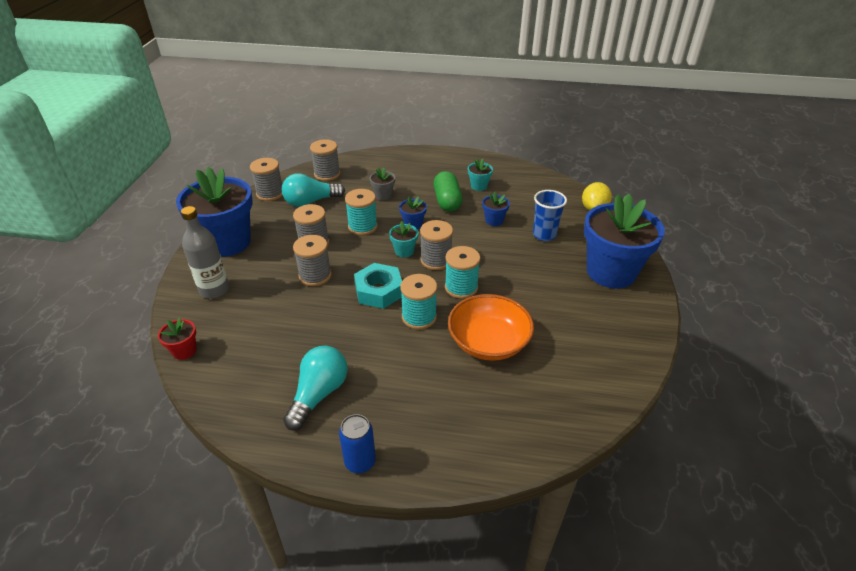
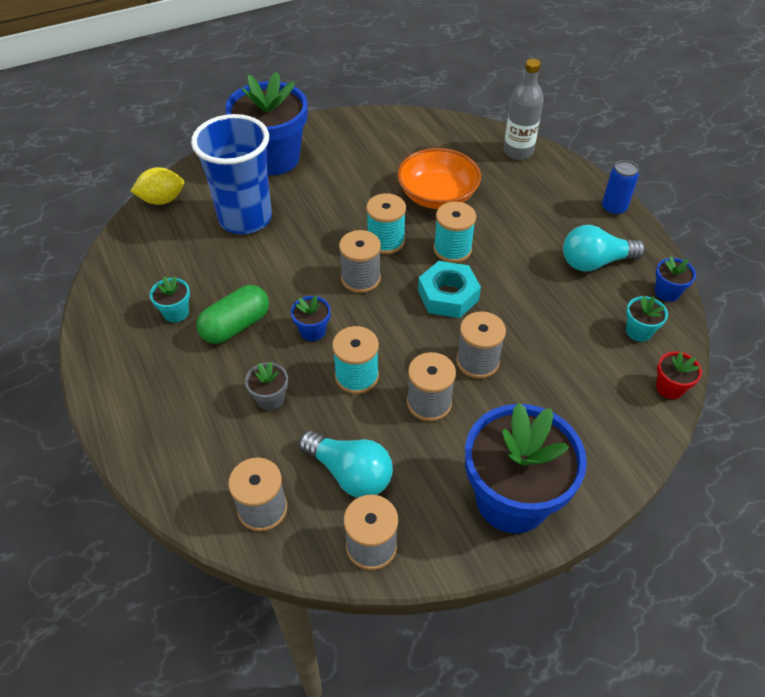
camera: 125 degrees left, 10 degrees up
(214, 290) = (587, 436): grey bottle -> grey bottle (518, 151)
(404, 251) = (369, 311): turquoise flower pot -> turquoise flower pot (638, 331)
(494, 220) = (247, 266): blue flower pot -> blue flower pot (667, 292)
(544, 235) = (245, 218): blue cup -> blue cup, size x1.83

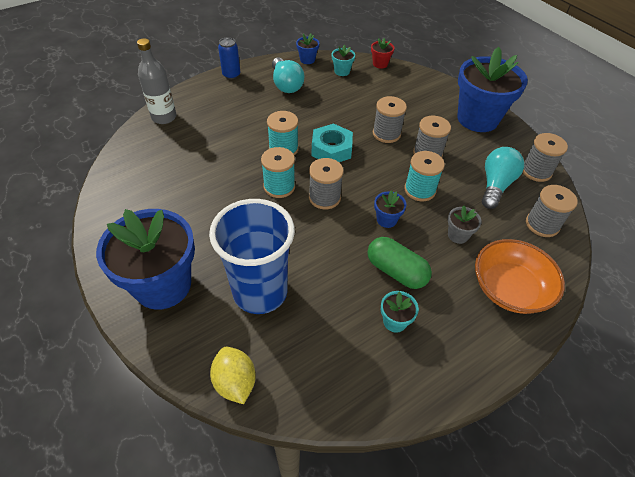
camera: 100 degrees left, 0 degrees up
(437, 195) = (220, 160): orange bowl -> orange bowl (509, 288)

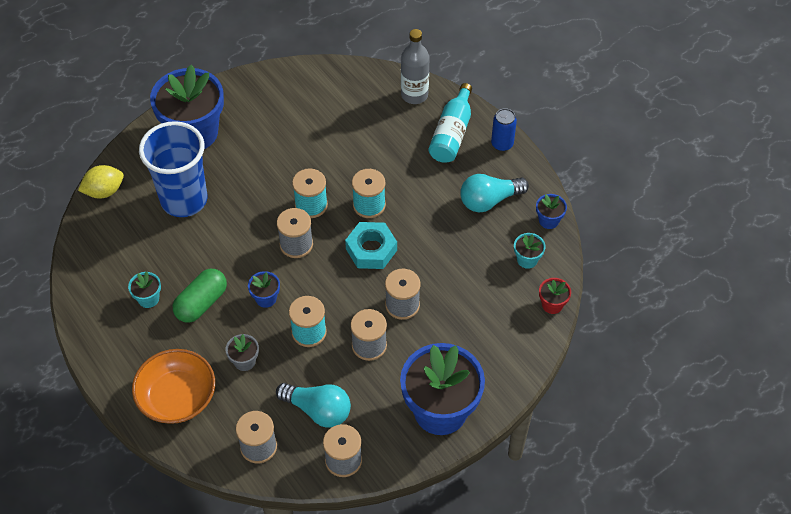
camera: 90 degrees right, 5 degrees up
(214, 99) = (452, 133): none -> turquoise bottle

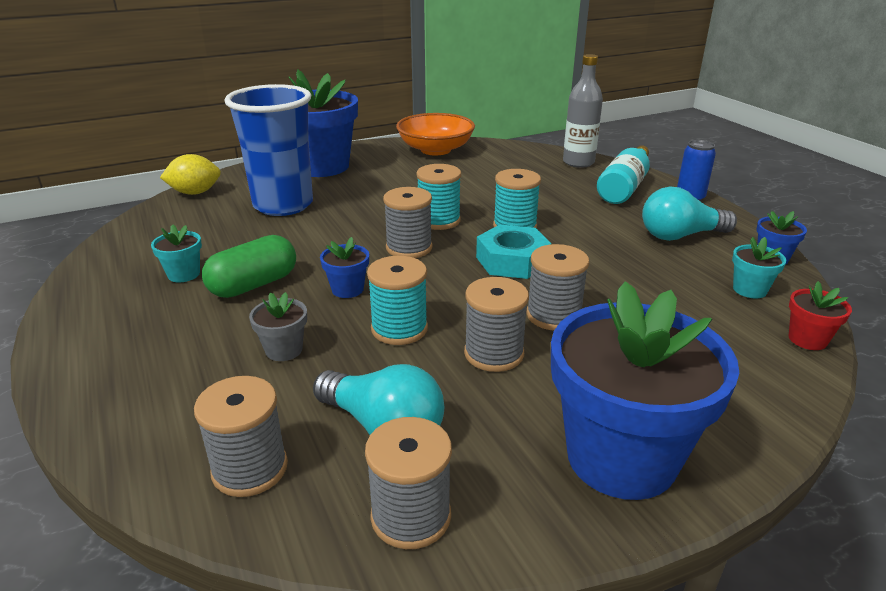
camera: 10 degrees right, 25 degrees down
(177, 397) = (150, 380): orange bowl -> orange bowl (435, 150)

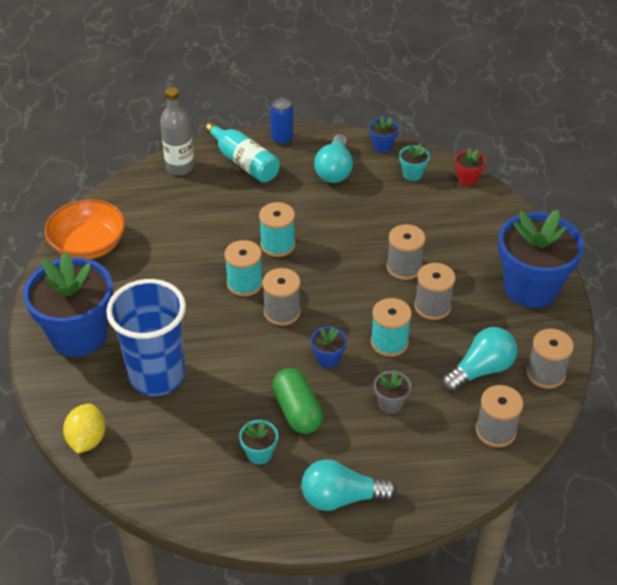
camera: 70 degrees left, 15 degrees up
(112, 340) = (341, 498): none -> turquoise light bulb
(512, 261) = (328, 263): turquoise nut -> none

